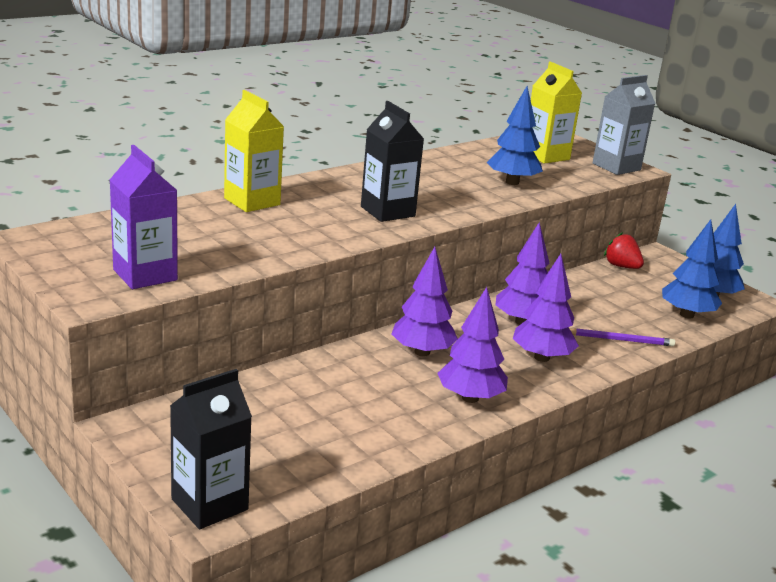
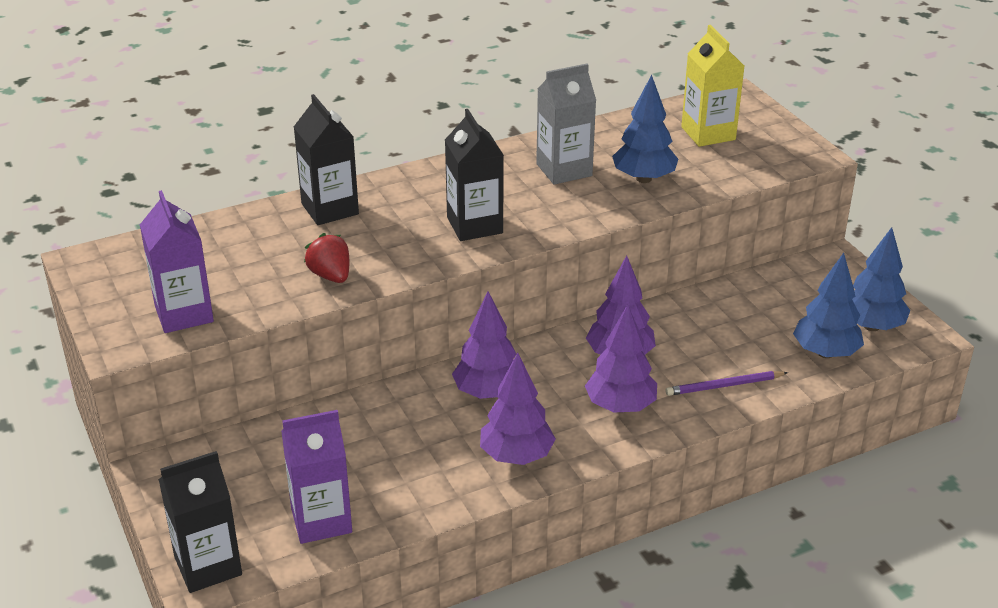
camera: 15 degrees right, 10 degrees up
(252, 201) = (330, 209): yellow carton -> black carton
(310, 458) = (321, 520): none -> purple carton
(616, 167) = (790, 152): grey carton -> grey carton (564, 170)
(620, 340) = (724, 386): purple pencil -> purple pencil turned 150 degrees clockwise
(621, 266) = (779, 277): red strawberry -> red strawberry (331, 276)

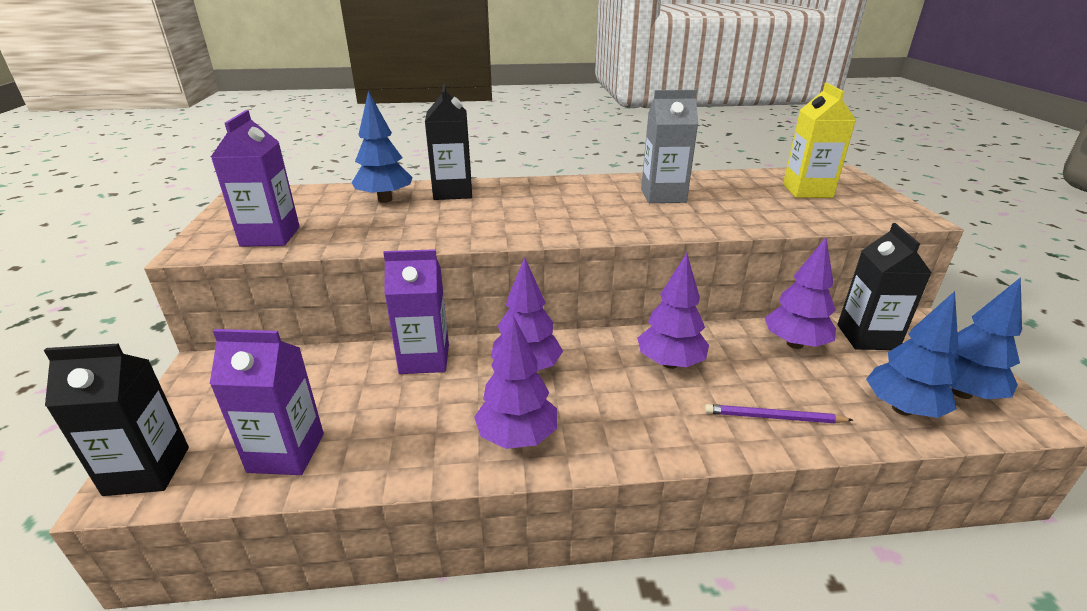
camera: 20 degrees right, 5 degrees down
(331, 276) = (411, 232): red strawberry -> none
(381, 407) = (424, 359): none -> purple carton
(474, 225) = (561, 218): black carton -> black carton (867, 337)
(620, 406) = (650, 412): purple tree -> purple tree (795, 344)
(644, 179) = (734, 210): blue tree -> blue tree (385, 200)

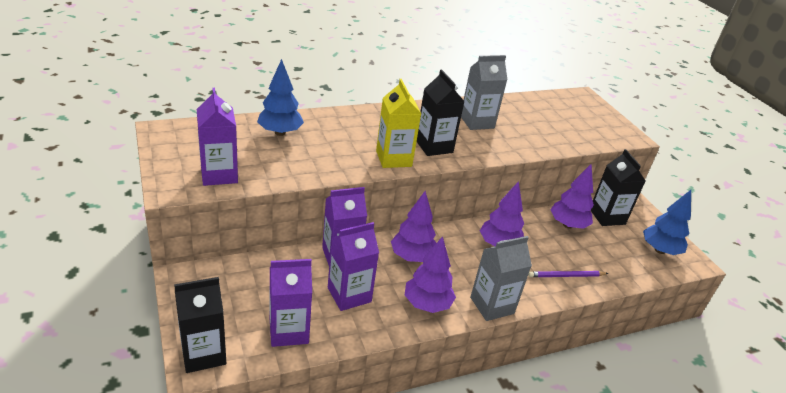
camera: 20 degrees left, 5 degrees up
(405, 411) = (349, 295): none -> purple carton
(453, 192) = (327, 123): black carton -> black carton (434, 146)
(625, 450) = (492, 305): none -> grey carton
(807, 191) = (566, 114): yellow carton -> yellow carton (393, 158)
(902, 409) = (631, 263): blue tree -> none

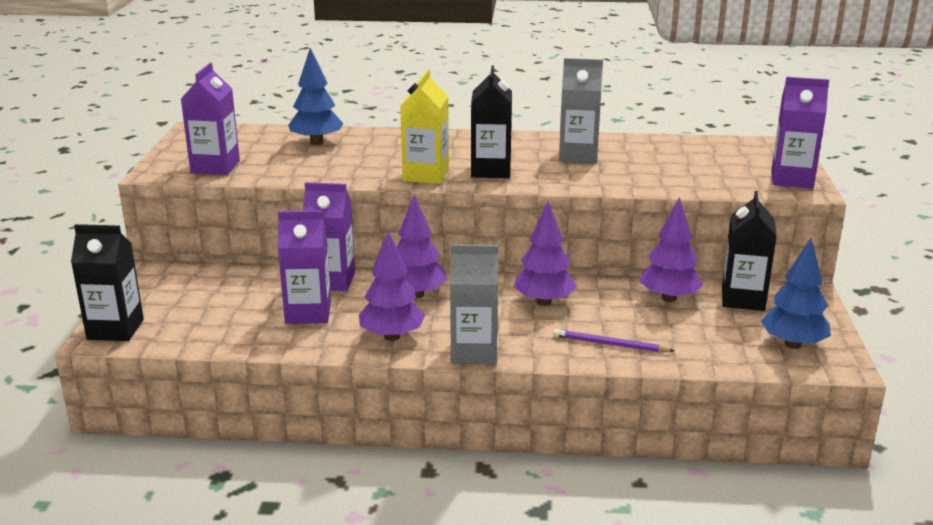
camera: 30 degrees right, 10 degrees down
(288, 331) = (214, 329): purple carton -> purple carton (792, 179)

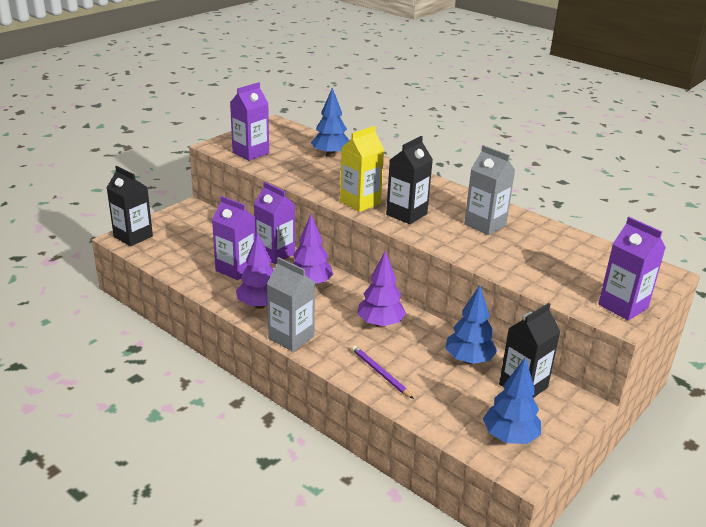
camera: 35 degrees right, 5 degrees up
(669, 298) = (469, 360): purple tree -> blue tree

